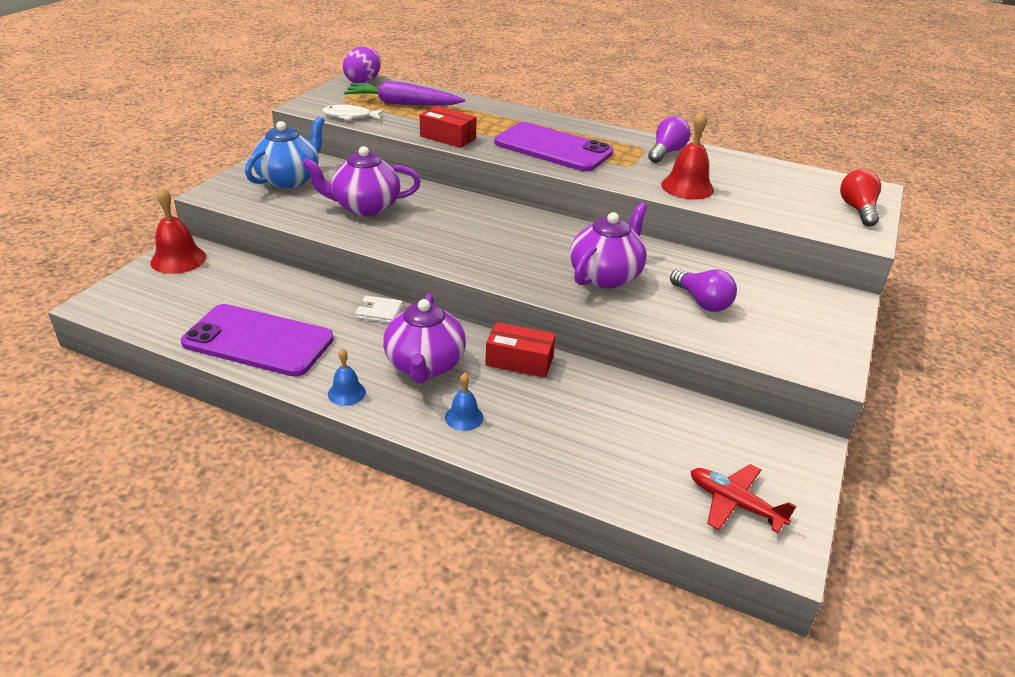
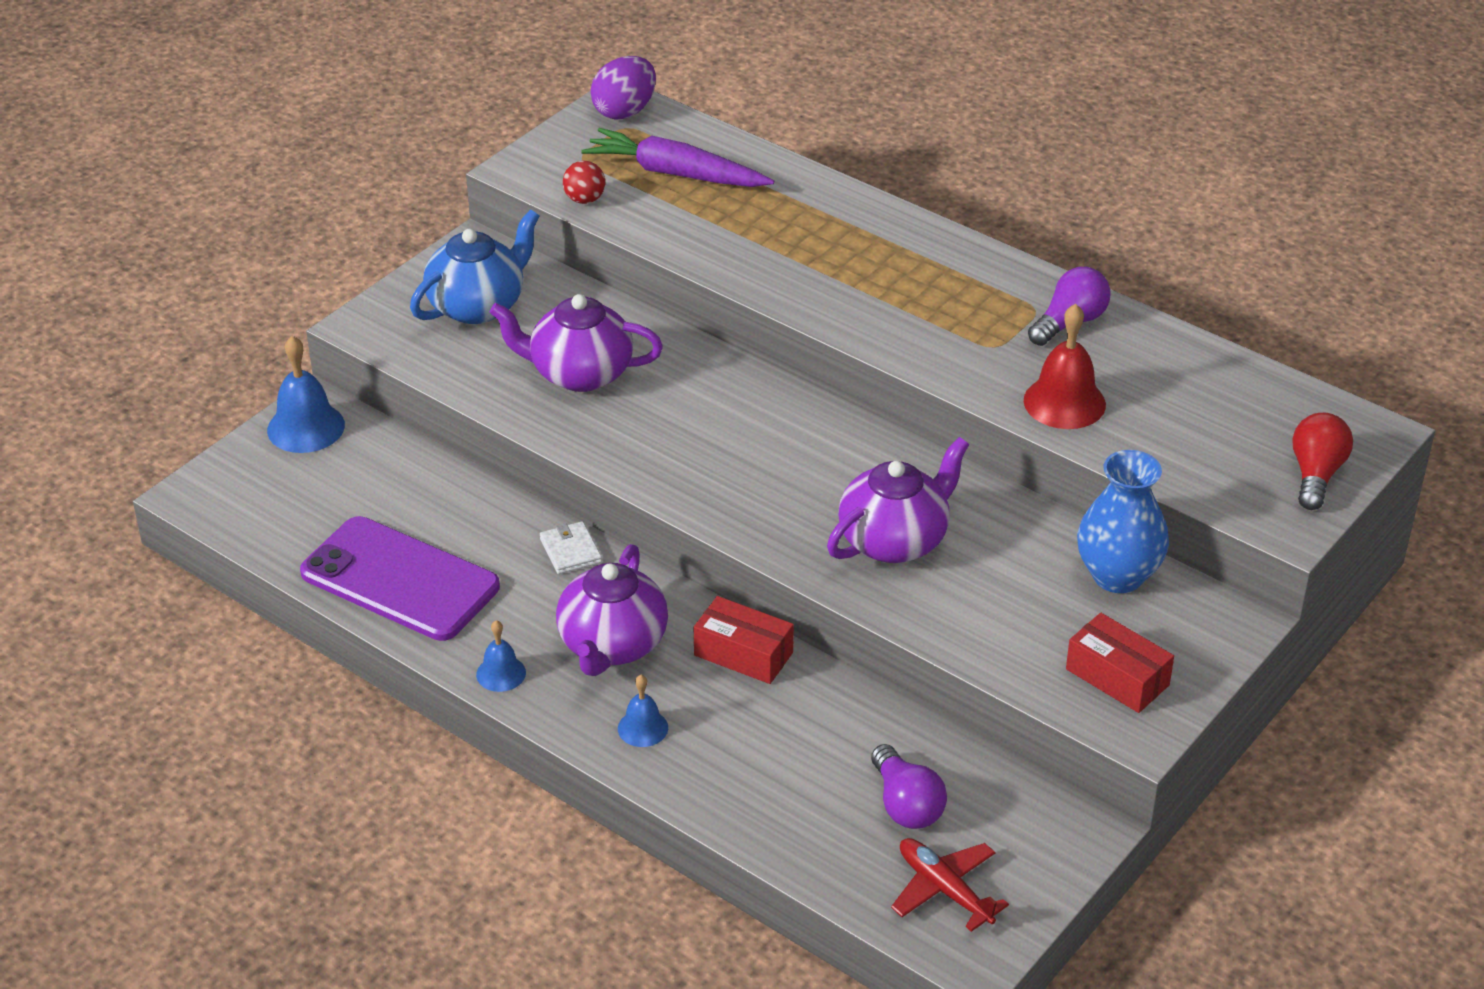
camera: 15 degrees right, 5 degrees up
(178, 259) = (306, 427): red bell -> blue bell
(350, 116) = (584, 199): white fish -> red ball
(379, 312) = (570, 551): white wallet -> white wallet turned 45 degrees clockwise
(448, 137) = (726, 260): red box -> red box (1117, 677)
(553, 148) = (886, 298): purple phone -> none
(702, 302) = (1016, 601): purple light bulb -> purple light bulb (906, 804)
(756, 282) = (1117, 576): none -> blue vase

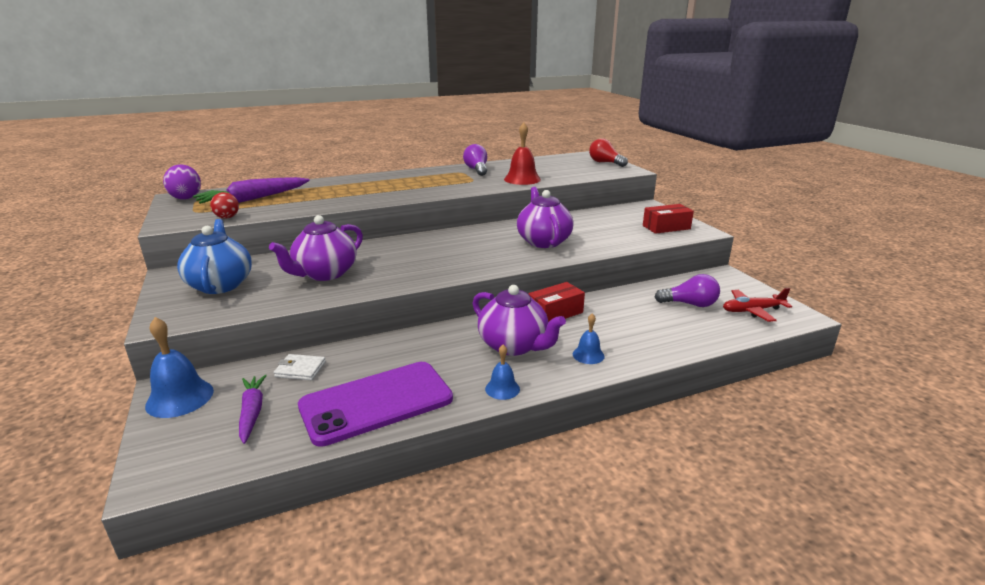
camera: 60 degrees left, 15 degrees down
(319, 496) = (252, 412): none -> purple carrot
(570, 551) = (425, 337): white wallet -> white wallet (300, 369)
(1117, 576) = (606, 214): blue vase -> none

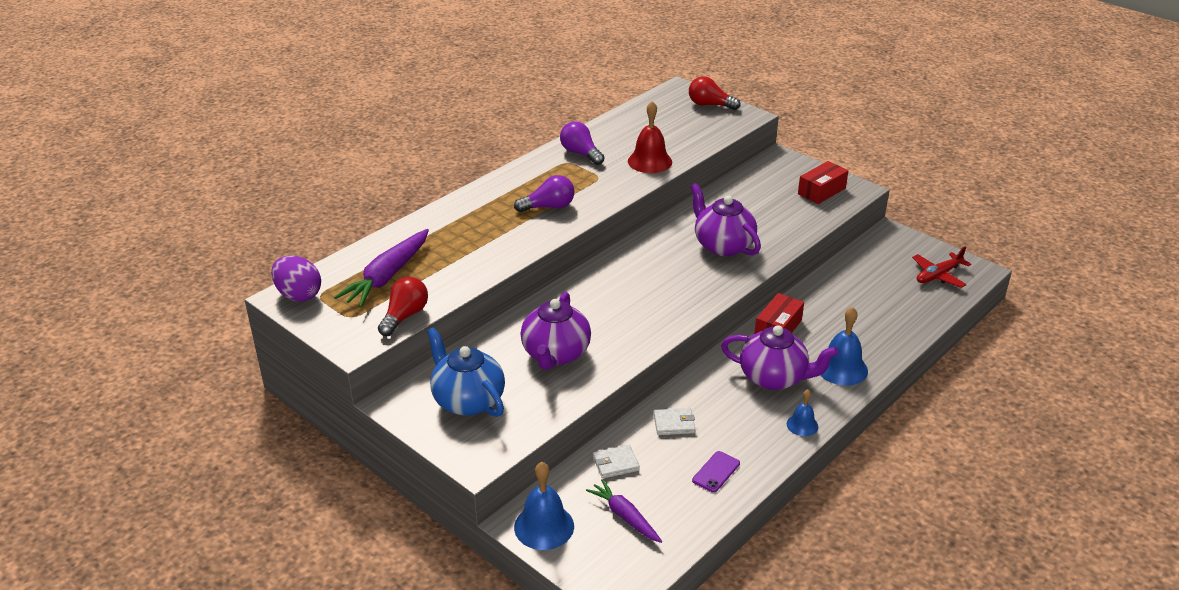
camera: 25 degrees left, 10 degrees up
(227, 217) = (405, 316): red ball -> red light bulb
(376, 402) = (716, 472): purple phone -> purple phone, size x0.40
(386, 355) = (674, 423): none -> white wallet
(588, 355) = (841, 368): blue bell -> blue bell, size x1.73
(690, 304) = (884, 282): purple light bulb -> purple light bulb (549, 207)

